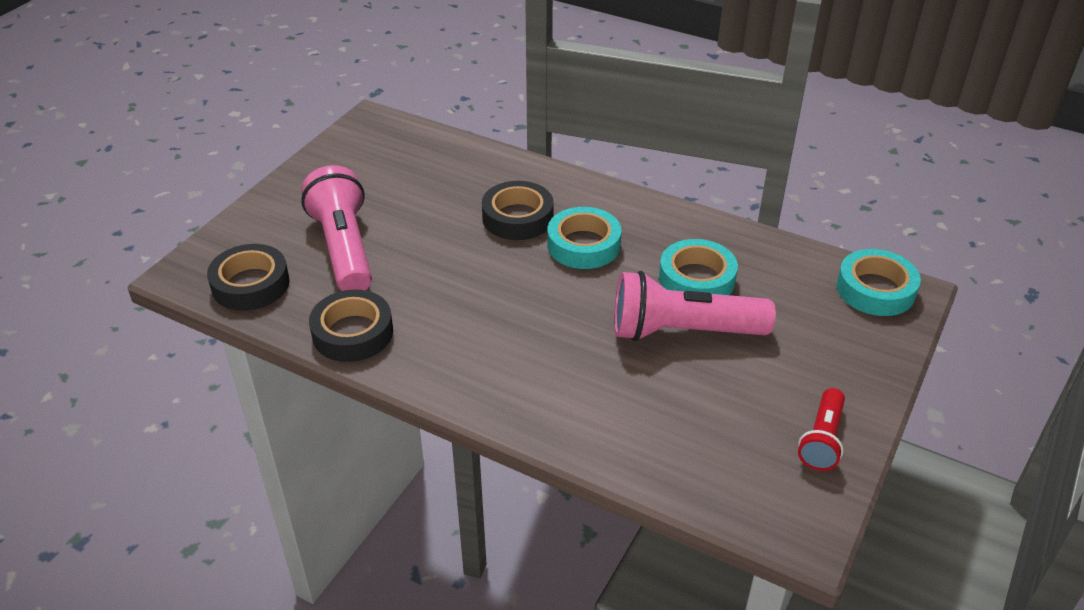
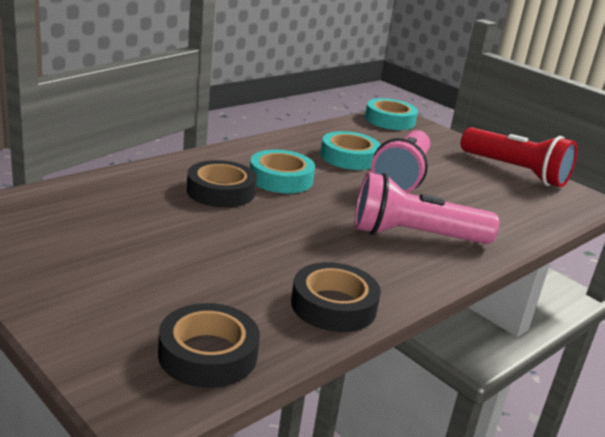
camera: 75 degrees left, 15 degrees down
(344, 248) = (191, 281): pink flashlight -> pink flashlight (414, 236)
(822, 440) = (515, 172): red flashlight -> red flashlight, size x1.80

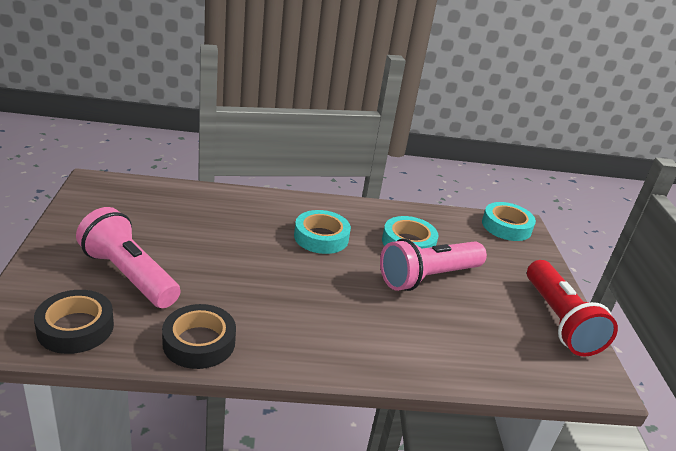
camera: 40 degrees right, 5 degrees up
(221, 191) = (261, 229): black tape -> none
(414, 236) = (350, 326): pink flashlight -> pink flashlight (129, 275)

